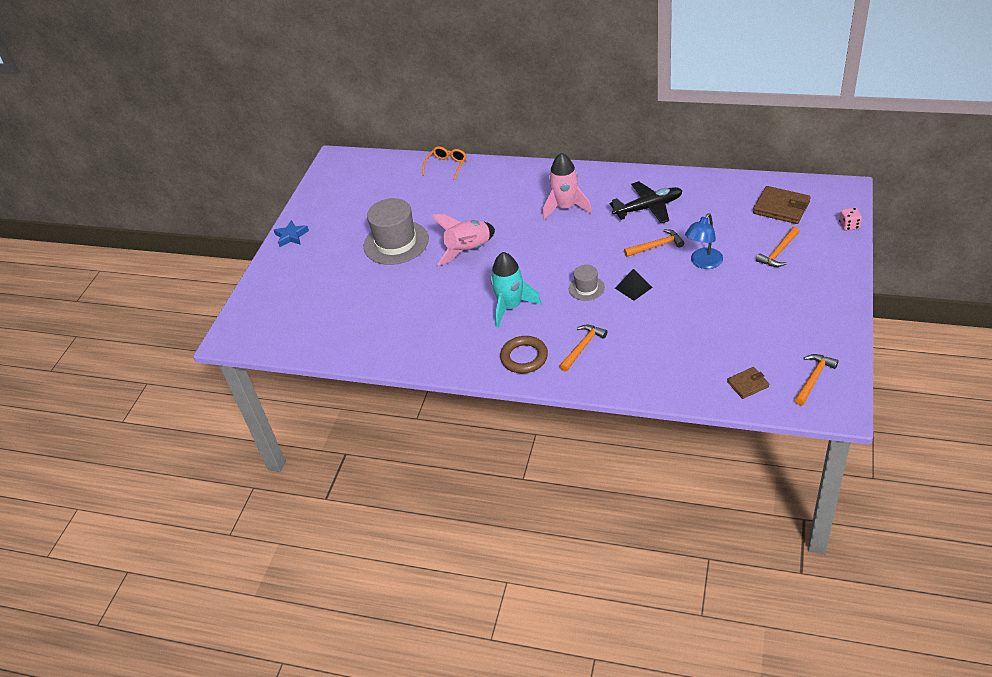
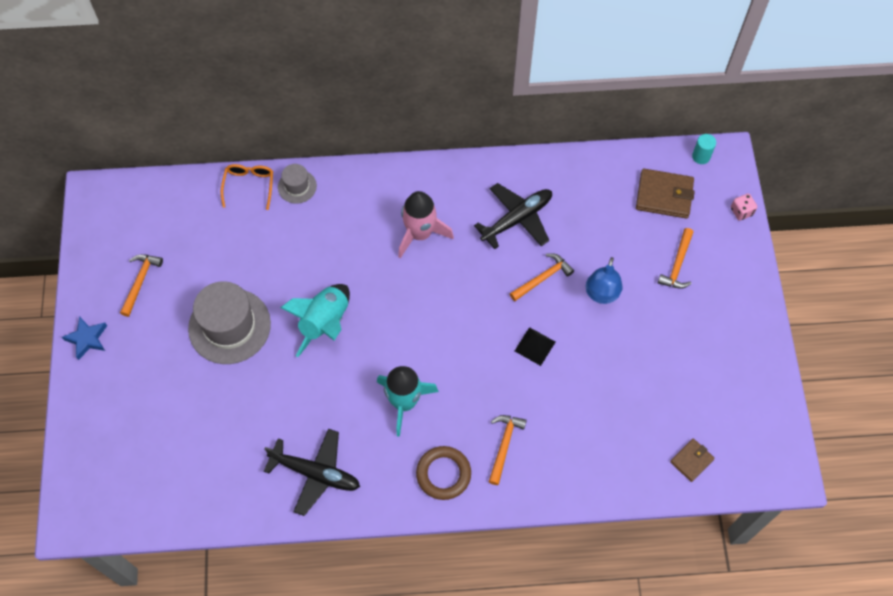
camera: 25 degrees left, 20 degrees up
(421, 340) = (315, 473): none -> black plane
(468, 250) = (325, 323): pink rocket -> turquoise rocket
(586, 288) = (482, 357): grey hat -> grey hat (297, 186)
(813, 378) = (755, 438): orange hammer -> orange hammer (140, 282)
(822, 187) = (701, 156): none -> turquoise cylinder

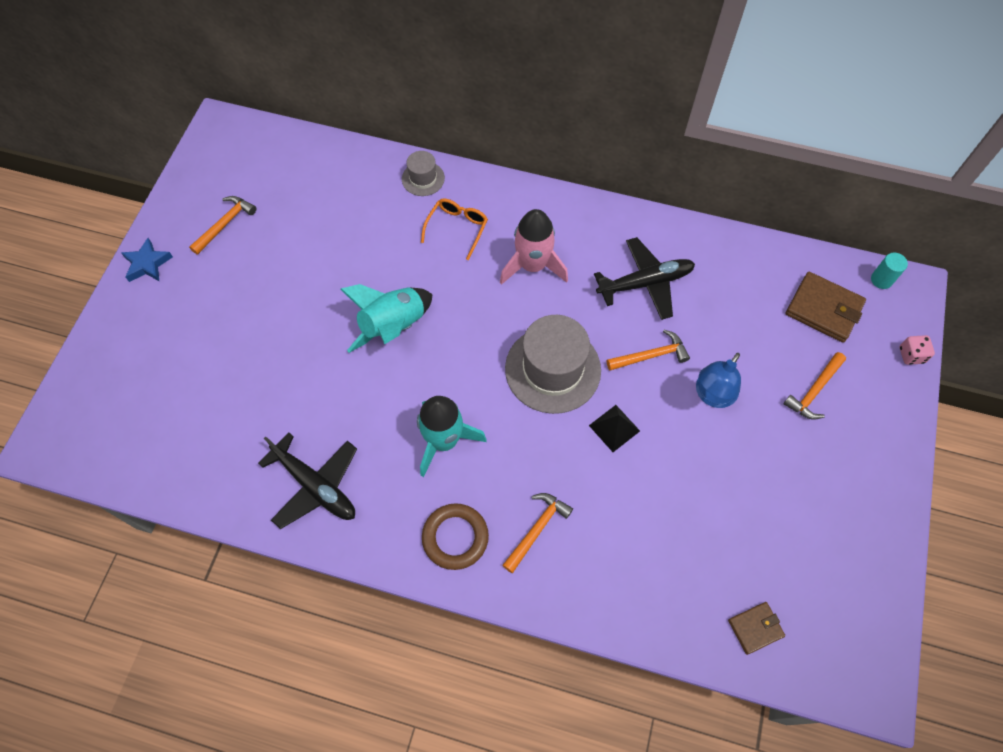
camera: 20 degrees right, 0 degrees up
(229, 326) = (293, 297): grey hat -> grey hat (552, 369)
(249, 186) = (374, 164): orange glasses -> orange glasses (457, 229)

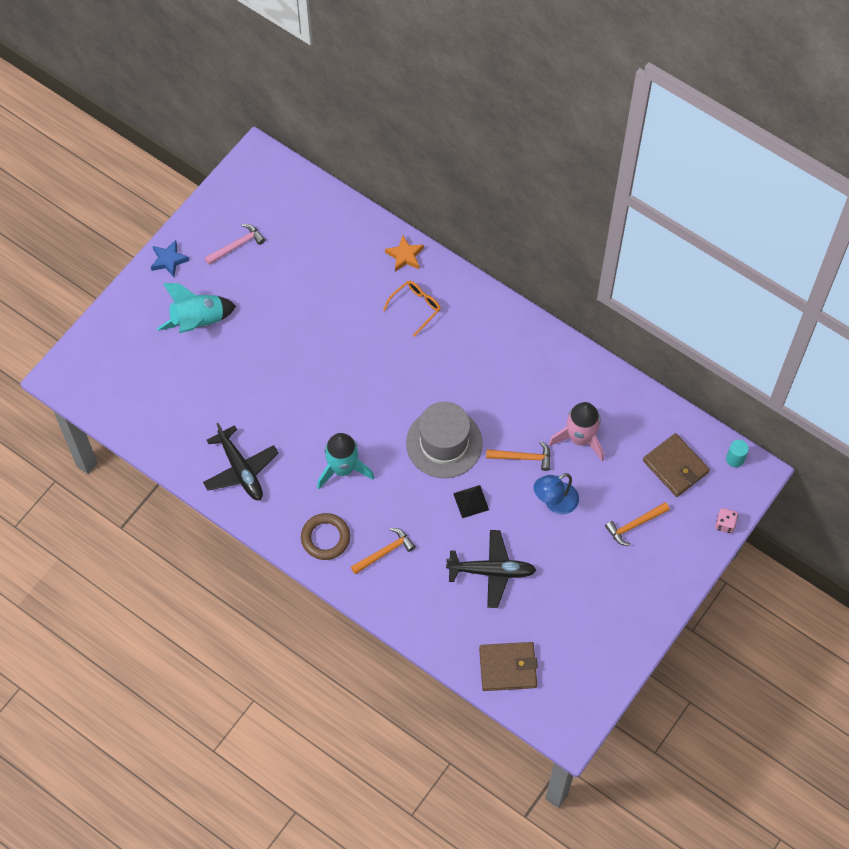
camera: 20 degrees right, 0 degrees up
(225, 224) = (237, 246): orange hammer -> pink hammer
(393, 326) = (337, 371): turquoise rocket -> turquoise rocket (198, 321)
(423, 178) = (405, 256): grey hat -> orange star
(533, 266) = (463, 357): pink rocket -> pink rocket (580, 438)
(645, 283) = (545, 400): black plane -> black plane (492, 571)
(755, 628) = (508, 668): brown wallet -> brown wallet, size x1.71

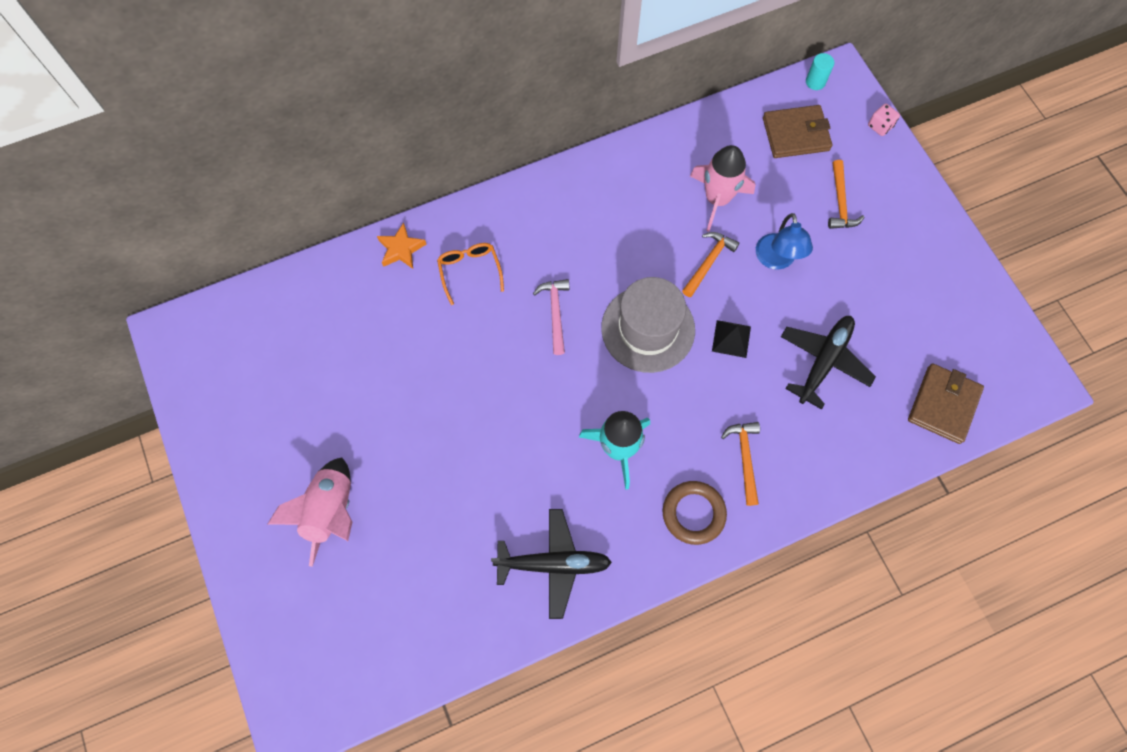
camera: 60 degrees left, 5 degrees up
(169, 260) = (228, 503): blue star -> none
(198, 321) = (331, 511): turquoise rocket -> pink rocket
(237, 246) = (264, 415): pink hammer -> pink hammer (555, 313)

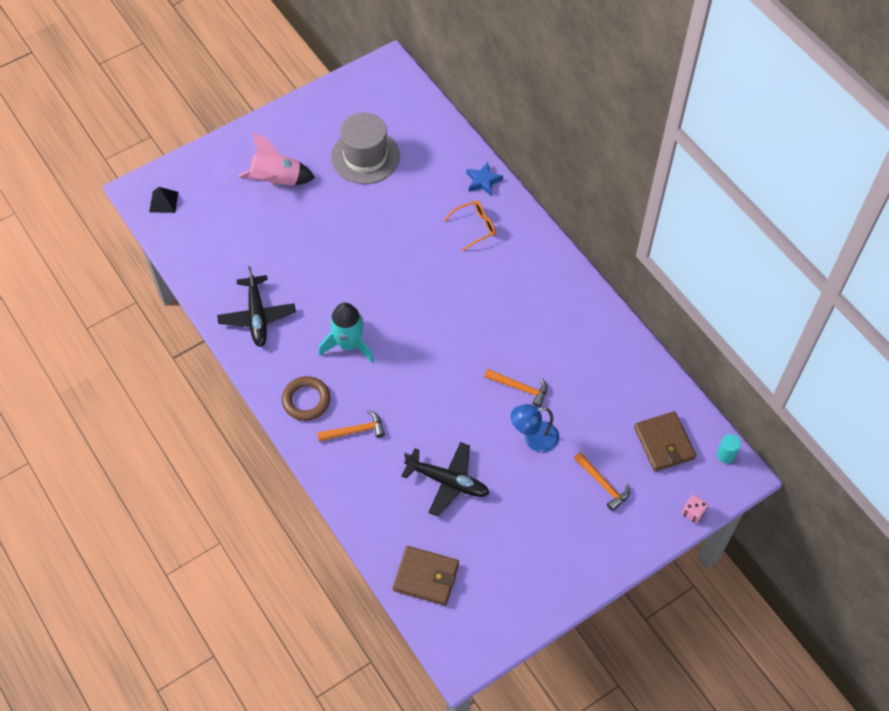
camera: 80 degrees right, 10 degrees down
(401, 249) = (483, 181): orange star -> blue star
(555, 313) = (451, 288): pink hammer -> none
(648, 329) = (451, 352): grey hat -> grey hat (365, 156)
(717, 199) = (581, 388): pink rocket -> none
(731, 338) = (454, 411): black pyramid -> black pyramid (163, 202)
(840, 202) = (603, 484): orange hammer -> orange hammer turned 120 degrees counterclockwise

